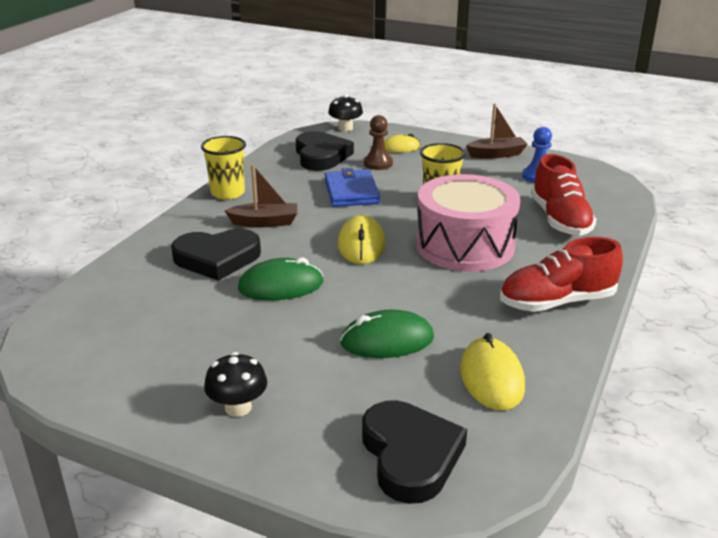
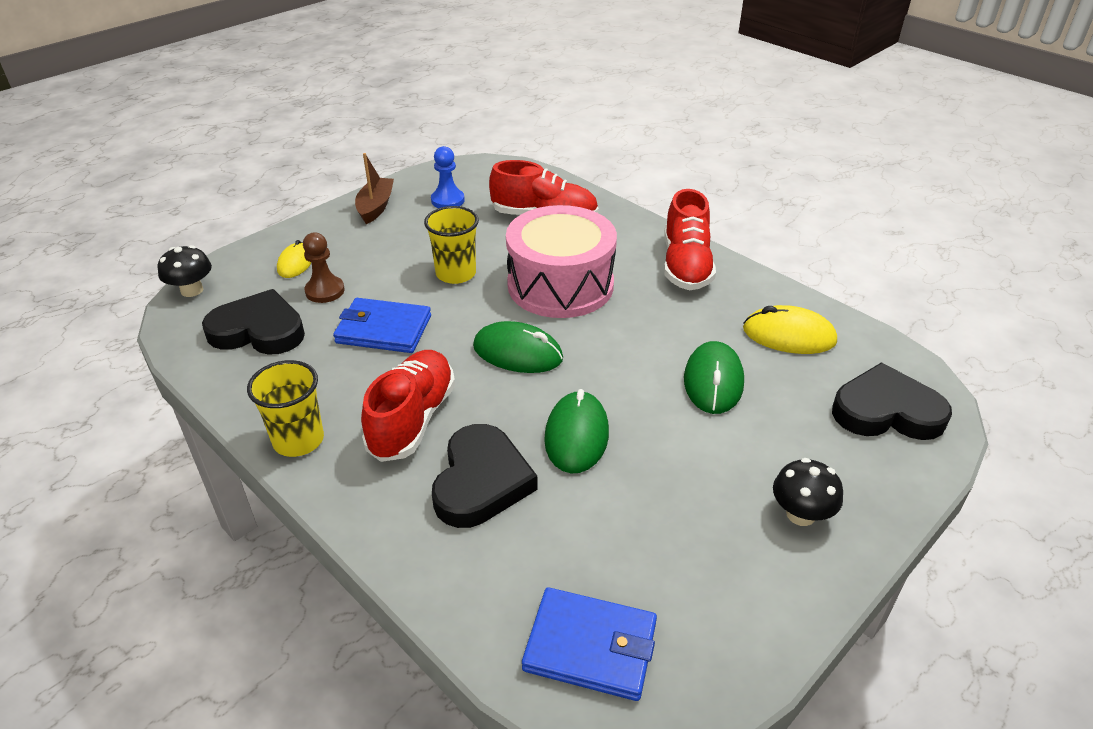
camera: 70 degrees left, 10 degrees up
(85, 325) = (590, 646): none -> blue wallet
(265, 222) = (412, 419): brown boat -> red shoe
(361, 244) = (518, 353): yellow mouse -> green mouse

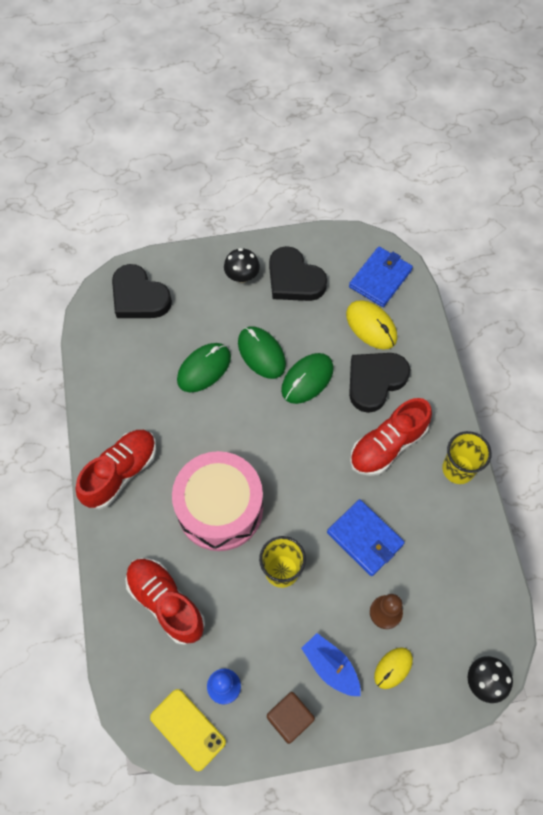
camera: 145 degrees left, 25 degrees up
(258, 330) = (449, 593): black heart -> black heart (294, 279)
(359, 242) = (331, 667): none -> blue boat
(376, 207) = (290, 718): brown boat -> brown cube
(457, 175) = (188, 729): none -> yellow phone
(518, 353) = (294, 461): green mouse -> green mouse (261, 353)
(590, 646) = (380, 278): blue wallet -> blue wallet turned 75 degrees clockwise
(789, 335) = (127, 372): yellow mouse -> yellow mouse (371, 326)

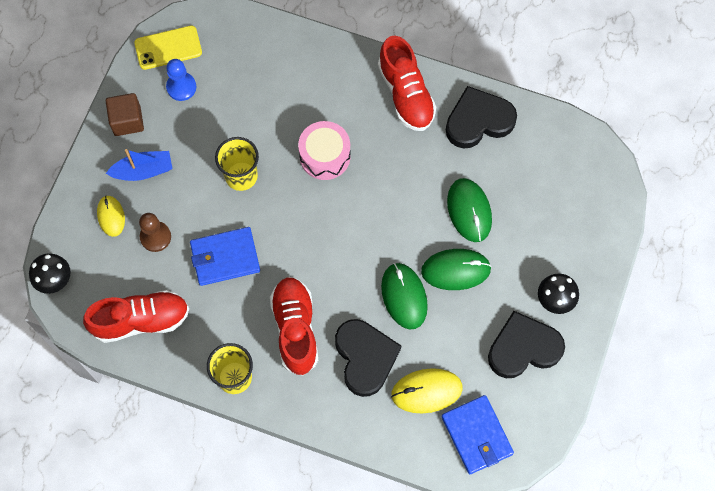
camera: 120 degrees right, 5 degrees up
(139, 297) = (583, 191): black heart -> black heart (478, 121)
(166, 603) = (272, 77): red shoe -> red shoe (141, 320)
(220, 508) = (325, 156): pink drum -> pink drum, size x0.61

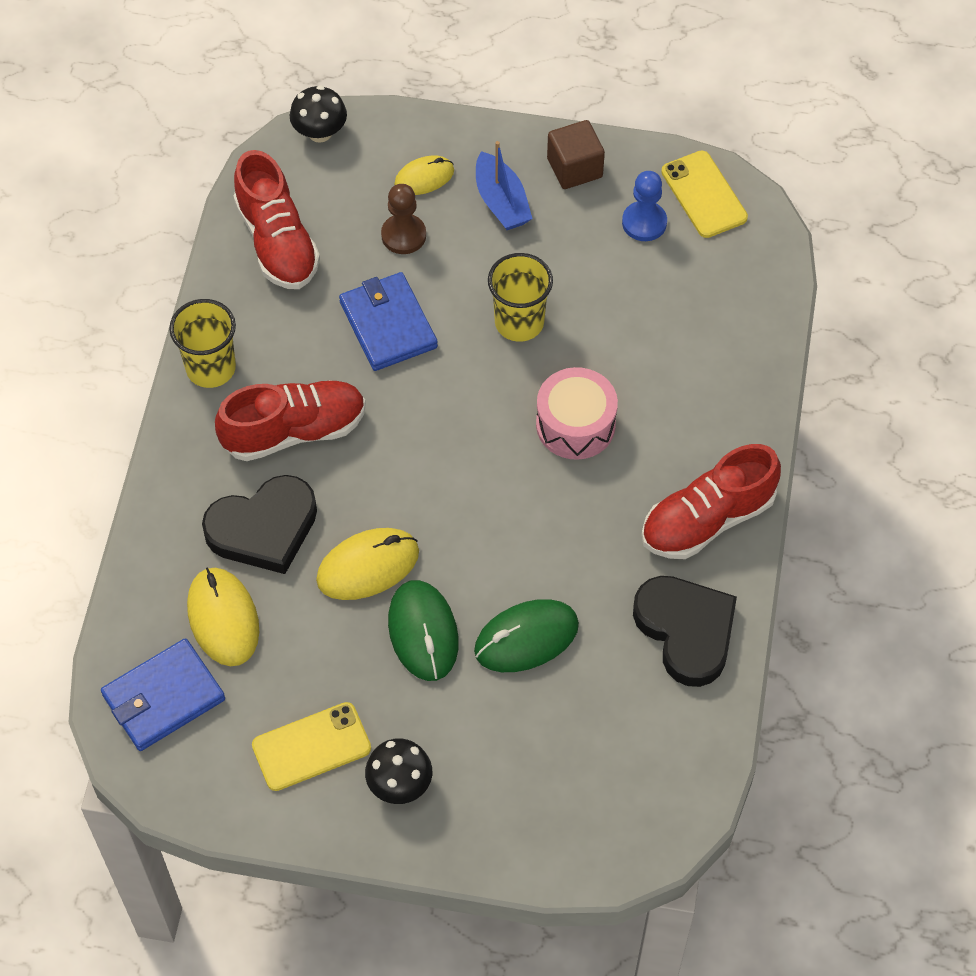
camera: 80 degrees right, 10 degrees down
(404, 296) = (368, 566): green mouse -> yellow mouse
(523, 348) = (311, 746): black heart -> yellow phone

